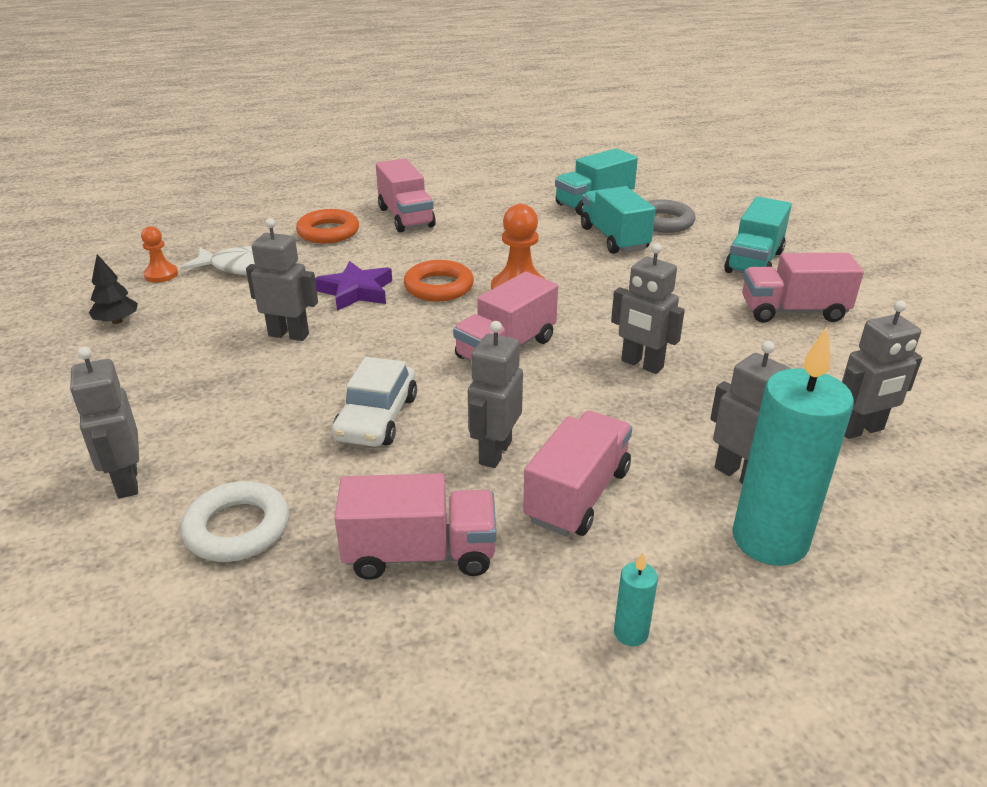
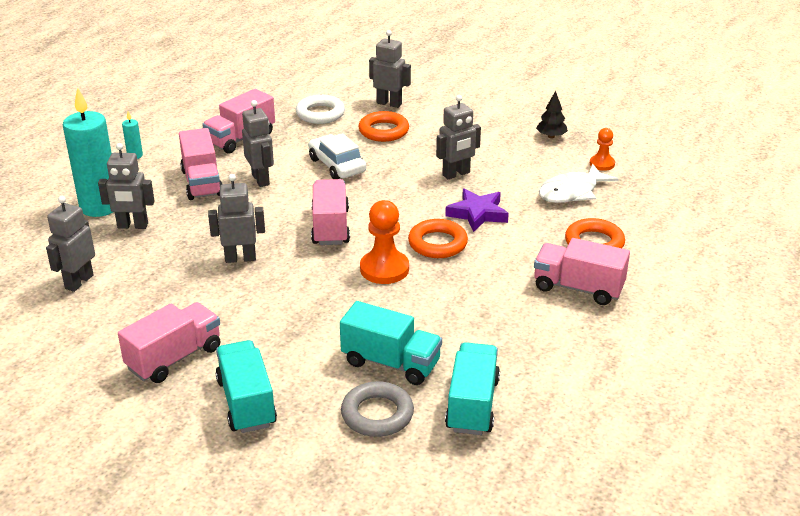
camera: 135 degrees right, 0 degrees up
(232, 436) = (383, 131): none -> orange ring

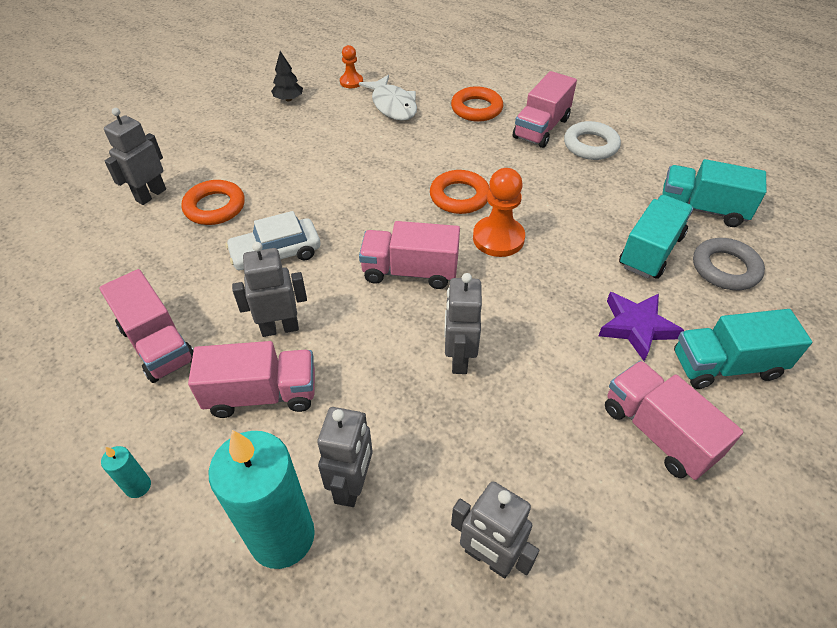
camera: 80 degrees left, 15 degrees up
(320, 114) = (137, 257): white ring -> white ring (590, 145)
(456, 174) = (334, 167): grey robot -> none
(477, 214) = (413, 164): purple star -> purple star (636, 327)

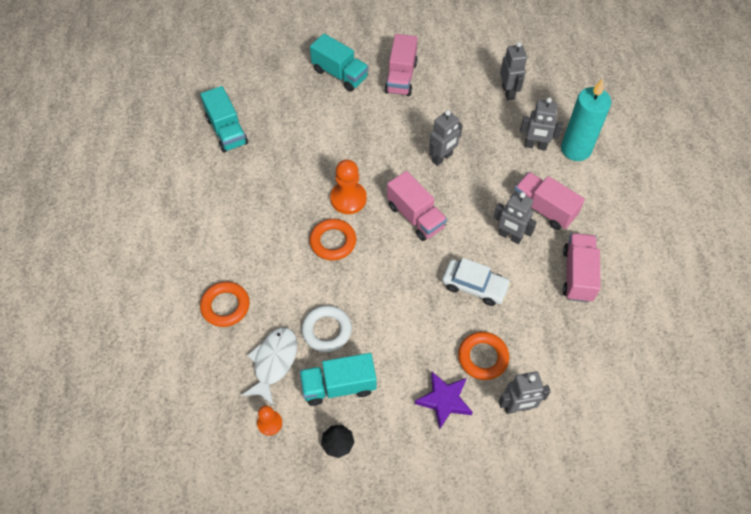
camera: 135 degrees left, 10 degrees up
(138, 486) = (622, 208): turquoise candle -> none
(352, 485) = (535, 146): grey robot -> grey robot turned 135 degrees counterclockwise
(541, 128) = (214, 252): pink truck -> none
(590, 145) = (209, 213): white ring -> white ring (326, 330)
(636, 327) = (350, 111): purple star -> purple star (444, 400)
(650, 251) = (288, 133): turquoise truck -> turquoise truck (339, 386)
(725, 268) = (271, 101): grey ring -> none

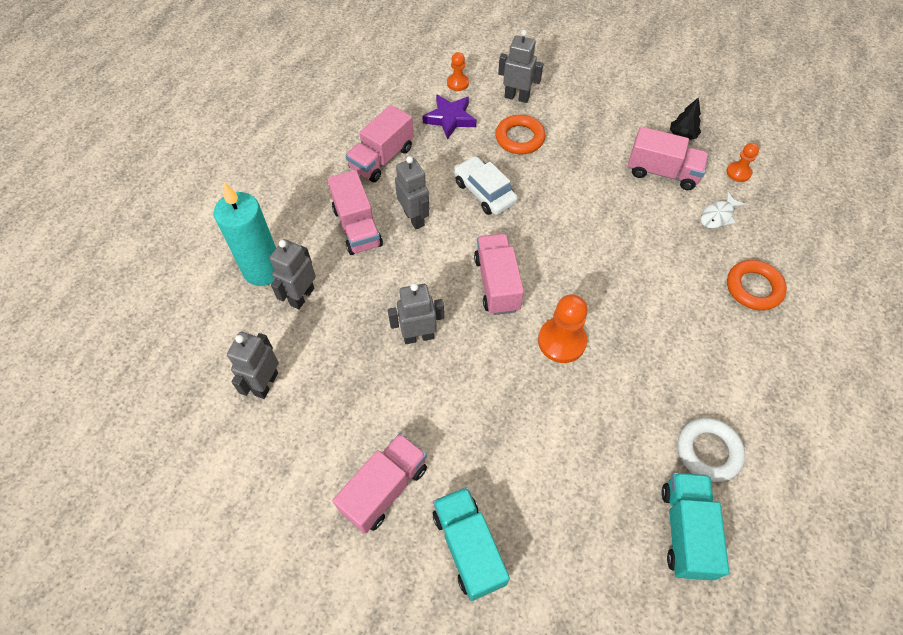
camera: 150 degrees left, 0 degrees up
(273, 362) = (718, 215): white fish -> white fish, size x0.64
(326, 330) = (653, 219): white ring -> white ring (708, 451)
(333, 242) = (605, 300): orange ring -> none
(339, 386) = (662, 172): turquoise truck -> pink truck
(444, 400) = (574, 125): purple star -> purple star (450, 119)
(535, 146) = (302, 296): grey robot -> grey robot turned 105 degrees counterclockwise
(583, 394) = (457, 83): none -> orange pawn

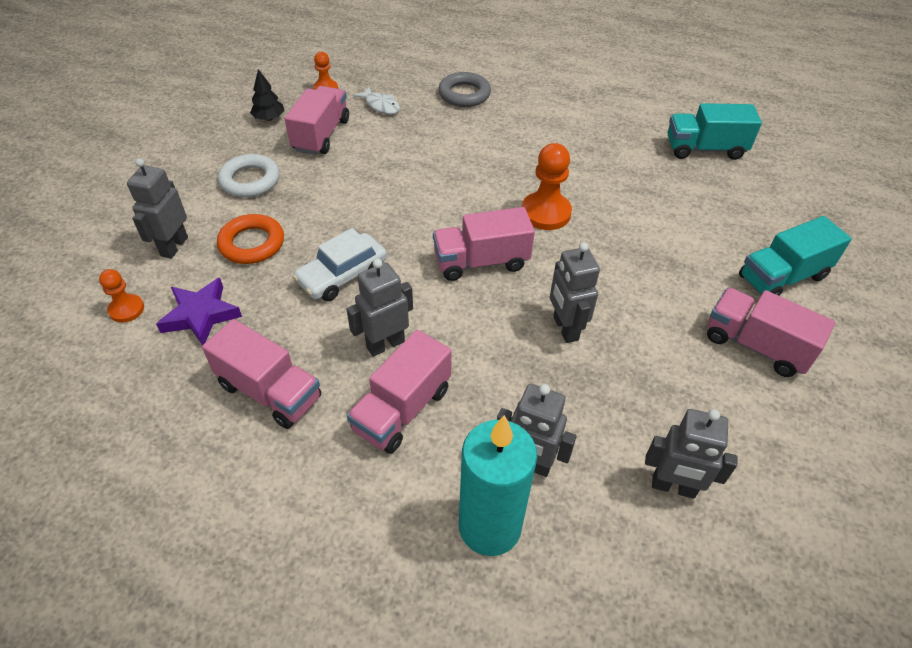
camera: 95 degrees left, 10 degrees down
(357, 227) = (402, 409): pink truck -> pink truck turned 150 degrees clockwise
(708, 451) = (632, 132): white ring -> white ring (250, 180)
(753, 288) = (464, 94): orange ring -> grey ring

